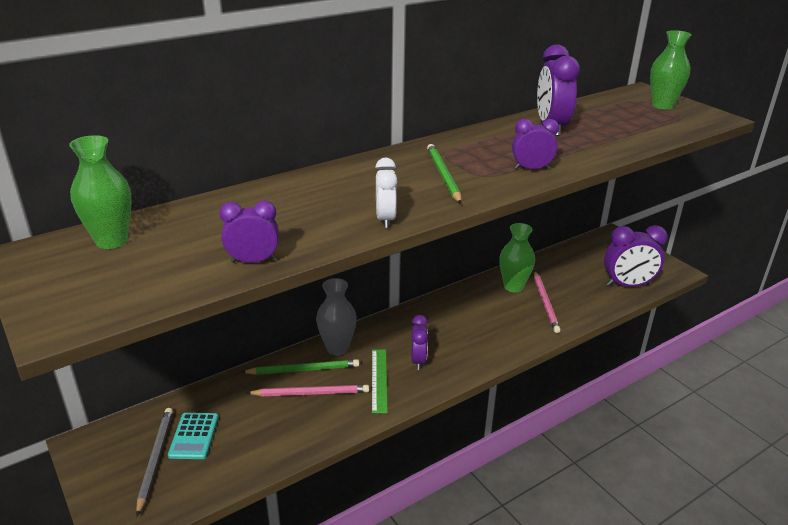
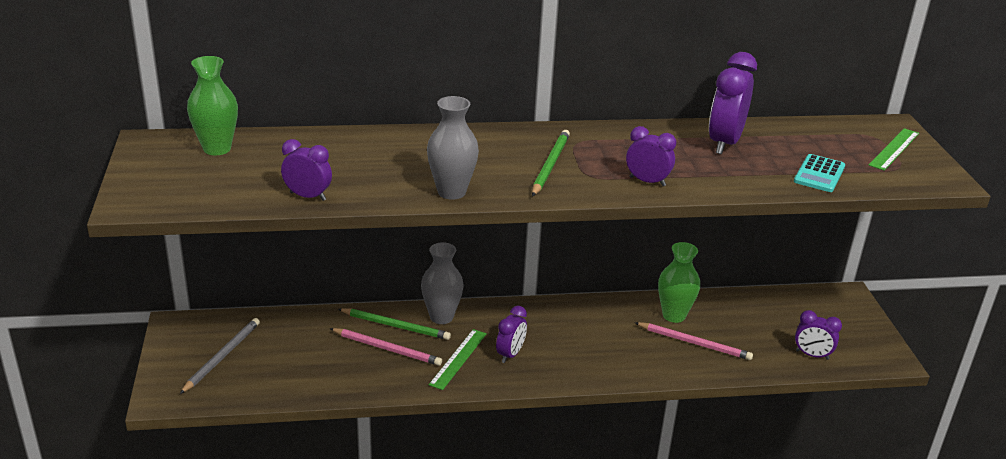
camera: 25 degrees right, 0 degrees up
(194, 436) = (264, 349): turquoise calculator -> turquoise calculator (819, 174)
(385, 219) = (451, 192): white clock -> grey vase
(545, 303) = (694, 343): pink pencil -> pink pencil turned 90 degrees counterclockwise
(628, 285) = (812, 355): purple clock -> purple clock, size x0.60
(662, 105) = (894, 149): green vase -> green ruler

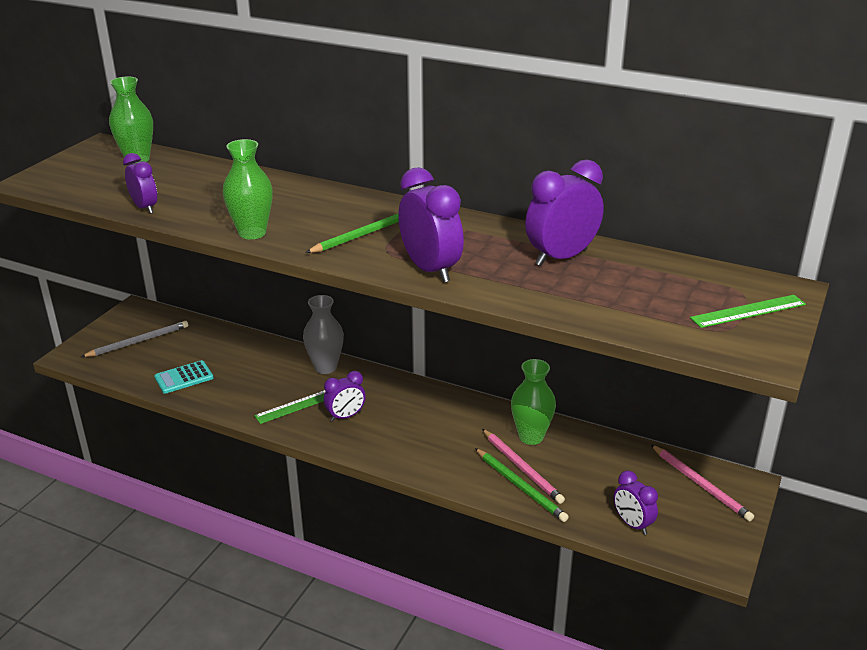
camera: 35 degrees right, 0 degrees up
(387, 349) = (256, 377): pink pencil -> pink pencil (701, 484)
(396, 326) = (282, 362): green pencil -> green pencil (520, 487)
(451, 192) = (252, 233): grey vase -> green vase
(647, 181) = (430, 270): purple clock -> purple clock, size x1.66
(819, 174) = (618, 311): turquoise calculator -> turquoise calculator (184, 378)

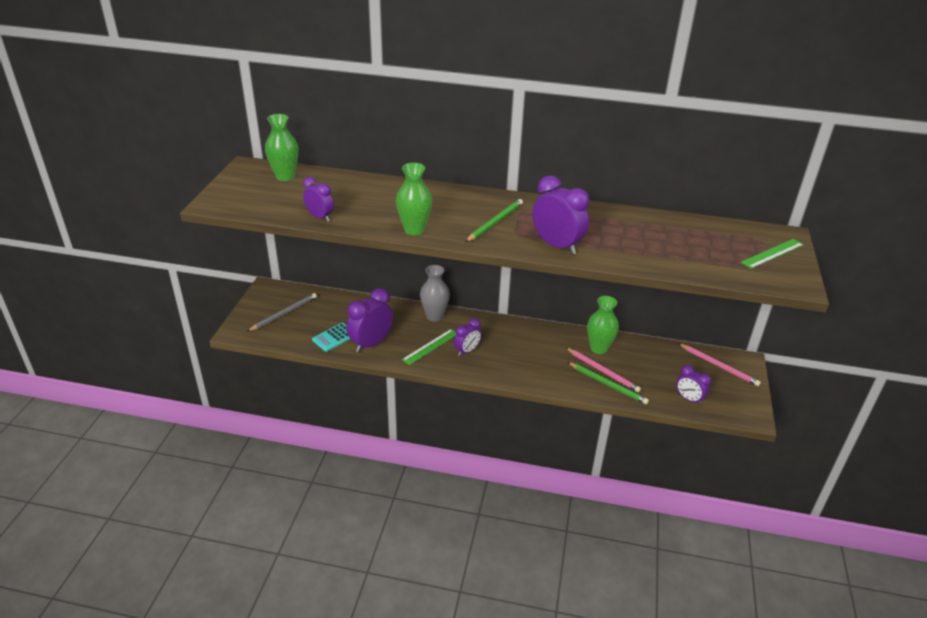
camera: 15 degrees left, 5 degrees up
(561, 257) = (636, 227): purple clock -> purple clock (371, 343)

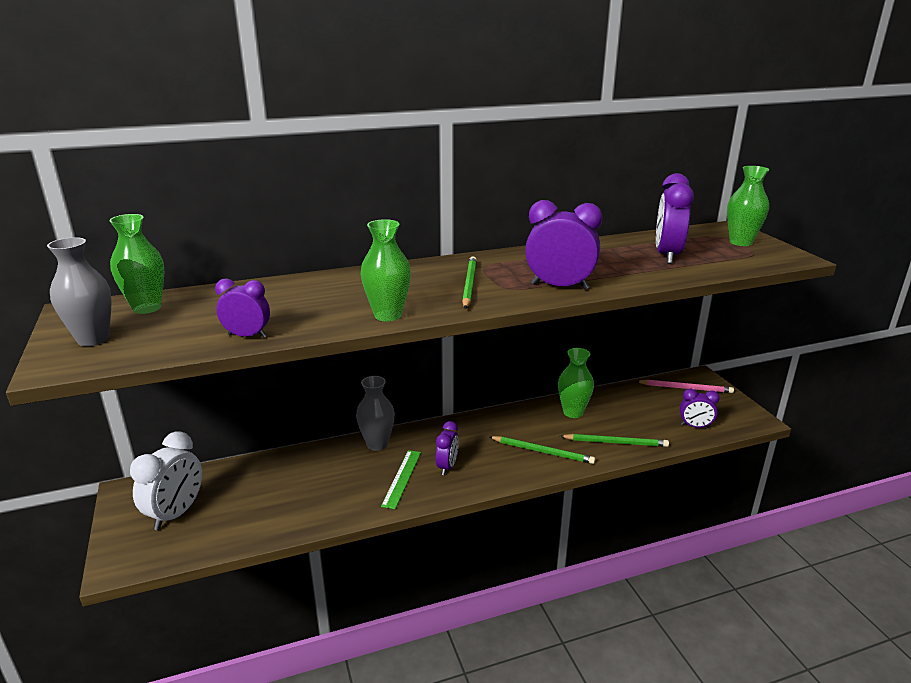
camera: 30 degrees left, 10 degrees down
(241, 191) = (93, 339): none -> grey vase
(284, 313) = (176, 513): grey pencil -> white clock
(334, 337) = (272, 515): turquoise calculator -> none
(371, 343) = (326, 503): purple clock -> purple clock (667, 256)
(544, 368) = (543, 451): none -> green pencil
(603, 371) = (598, 432): pink pencil -> none
(772, 253) = (740, 242): green ruler -> green vase

